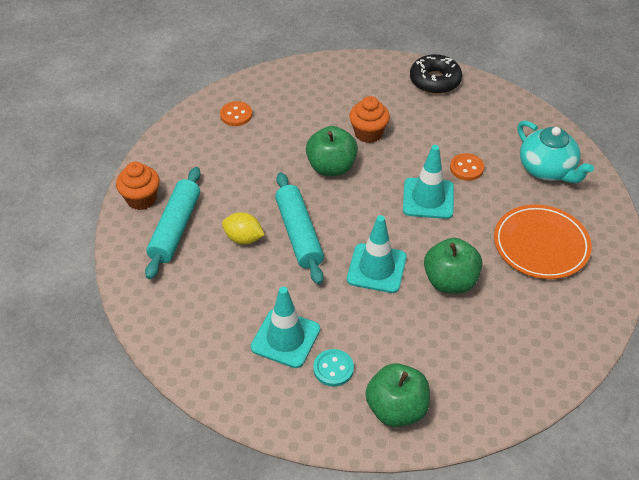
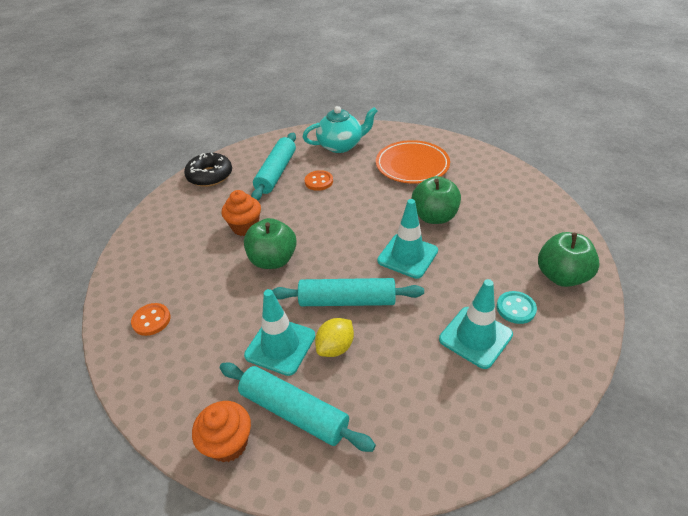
camera: 70 degrees left, 5 degrees down
(428, 198) = (341, 209): turquoise traffic cone -> turquoise traffic cone (280, 345)
(465, 129) = (276, 173): none -> turquoise rolling pin

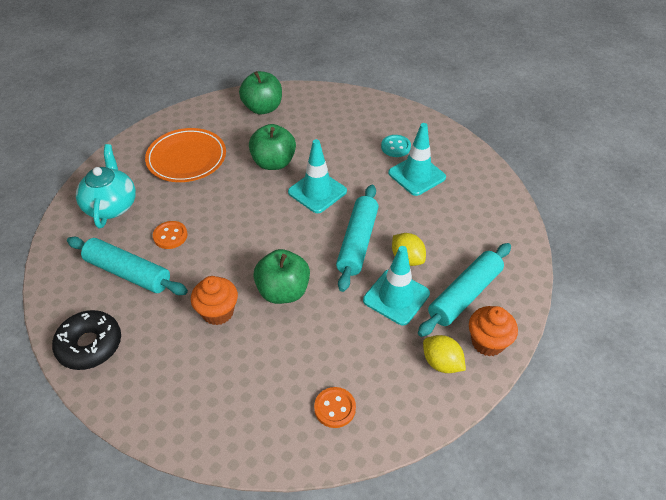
camera: 80 degrees left, 5 degrees up
(199, 398) = (441, 363): none -> yellow lemon
(561, 276) = (372, 115): green apple -> green apple (263, 108)

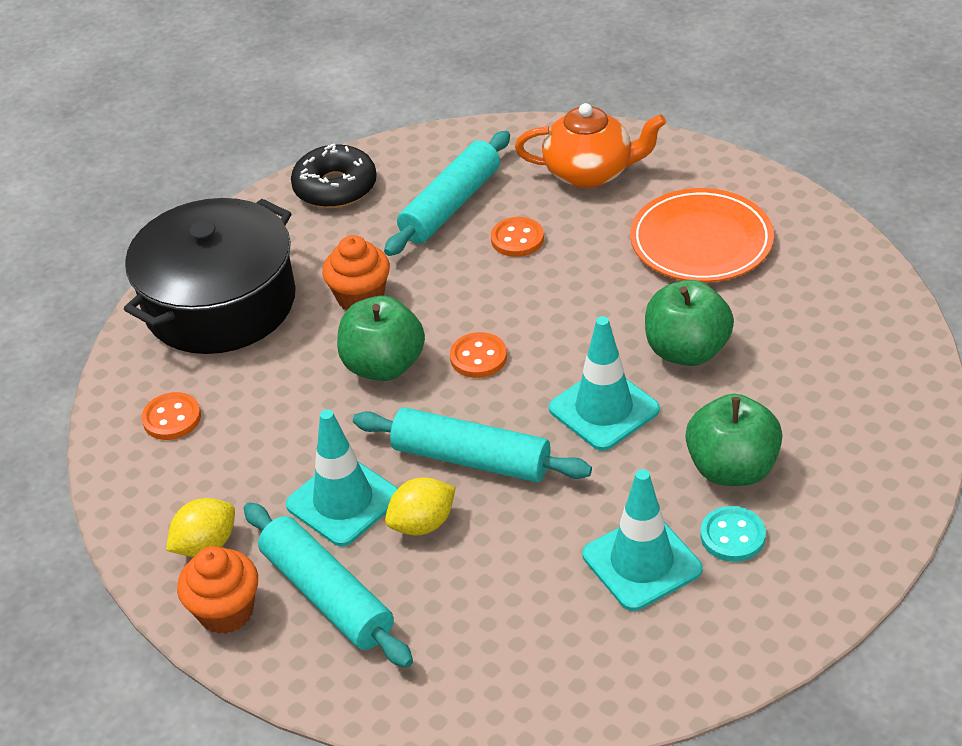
camera: 100 degrees right, 5 degrees down
(111, 205) = (590, 172): turquoise teapot -> orange teapot
(214, 401) = (220, 303): none -> black pot
(263, 108) = (855, 332): green apple -> green apple (732, 468)
(276, 246) = (478, 357): none -> orange button

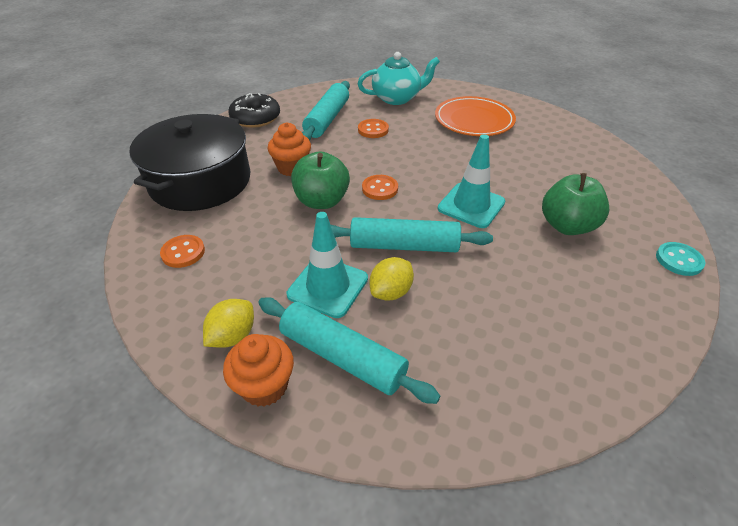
camera: 20 degrees left, 0 degrees up
(590, 172) = (397, 98): orange teapot -> turquoise teapot
(641, 562) = (551, 291): turquoise traffic cone -> none
(686, 350) = (499, 169): green apple -> none
(732, 536) = (595, 264): turquoise button -> turquoise button (678, 260)

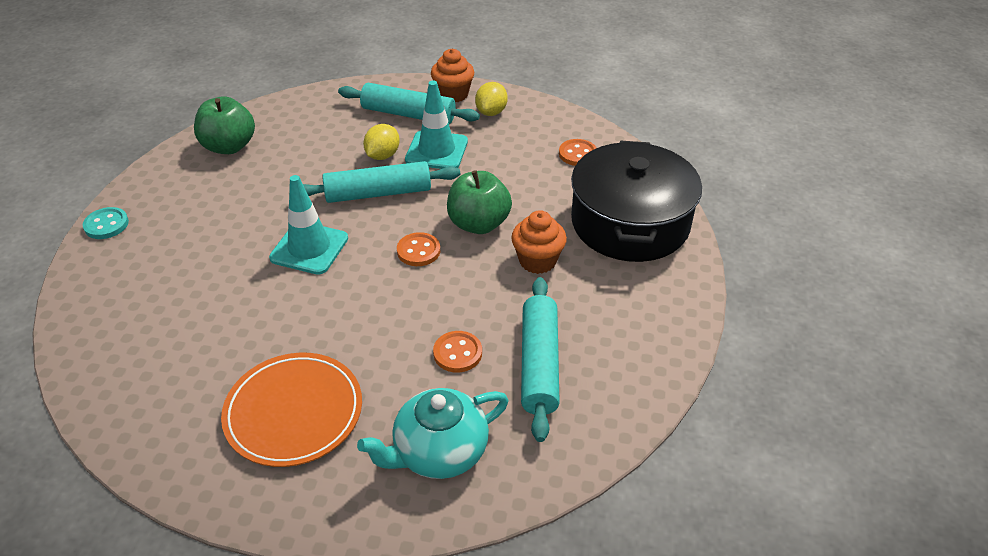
camera: 165 degrees right, 0 degrees up
(255, 118) = (652, 343): black donut -> none
(567, 226) = (205, 242): green apple -> green apple (229, 146)

